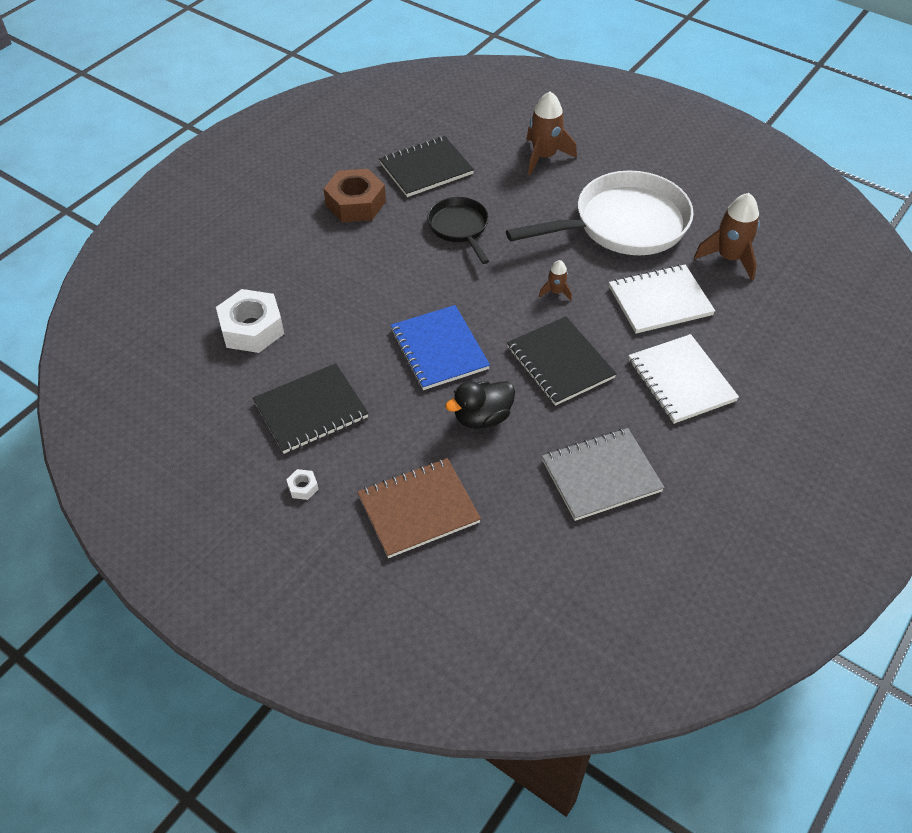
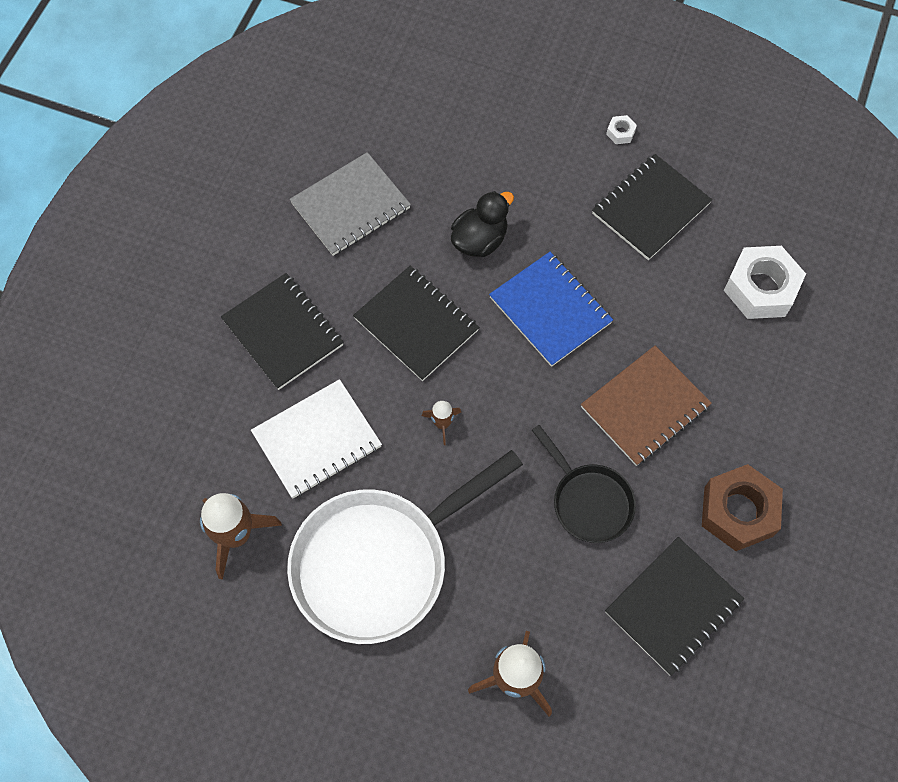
camera: 165 degrees right, 15 degrees up
(418, 509) = (509, 136): brown notebook -> brown notebook (645, 407)
(681, 380) = (283, 332): white notebook -> black notebook

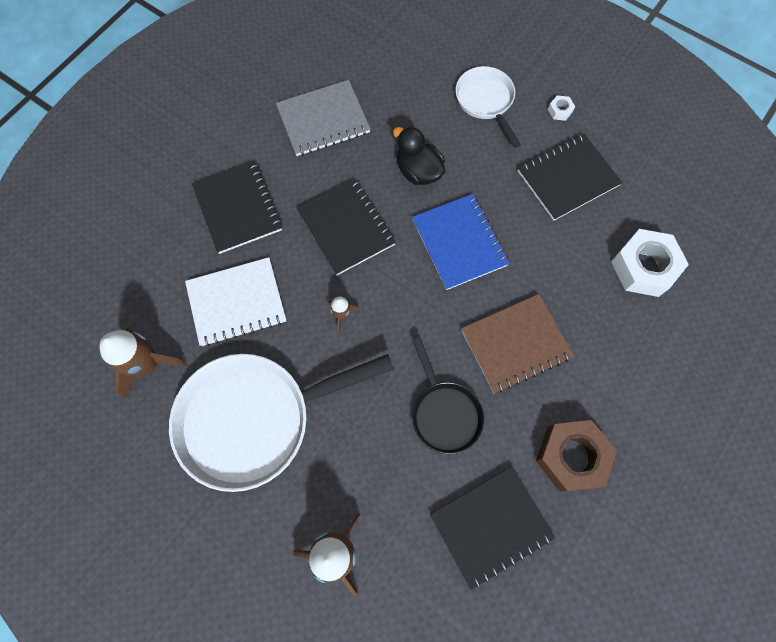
camera: 15 degrees right, 5 degrees up
(479, 240) = (418, 171): black duck -> black duck turned 105 degrees counterclockwise
(533, 141) = (486, 101): none -> white pan

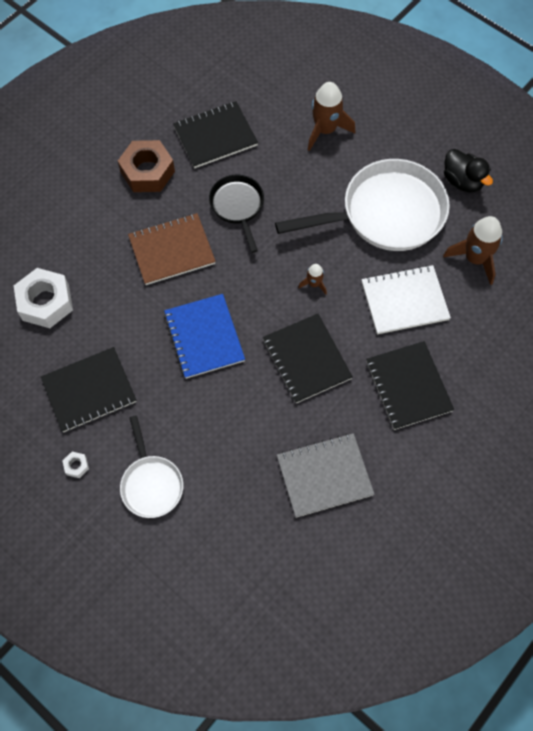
camera: 175 degrees left, 5 degrees down
(418, 171) = (232, 410): black duck -> black duck (462, 181)

